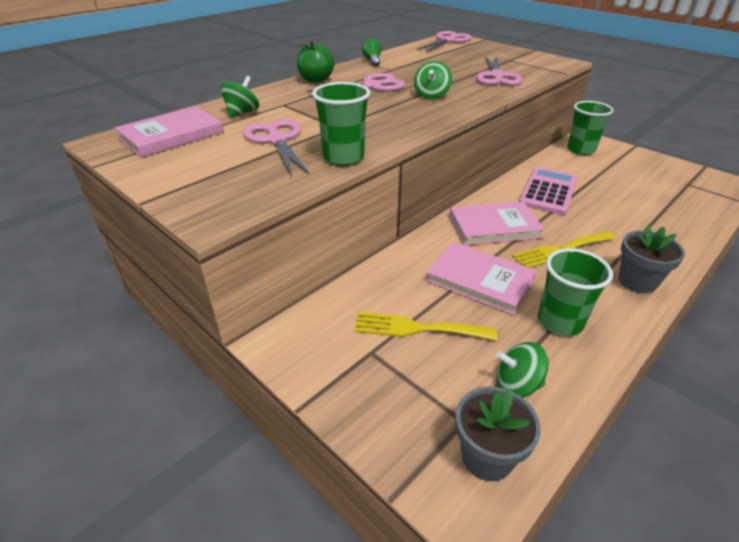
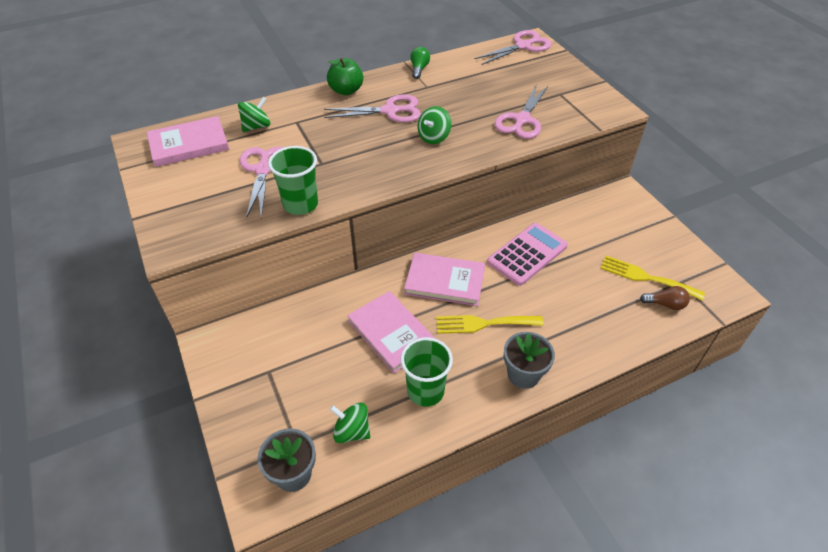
camera: 20 degrees right, 10 degrees up
(417, 328) = (313, 362): yellow fork -> yellow fork (646, 277)
(581, 150) = (607, 208): green cup -> none
(694, 201) = (665, 304): none -> brown light bulb

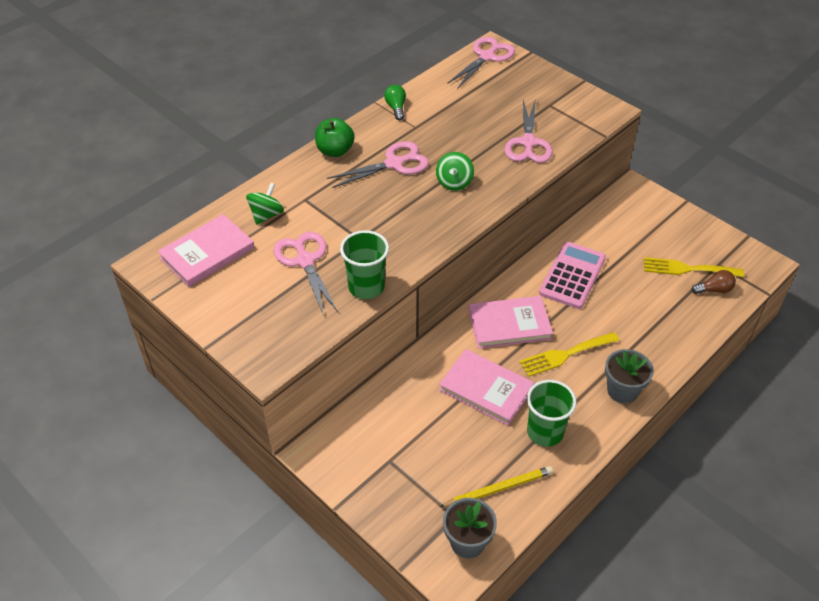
camera: 20 degrees left, 0 degrees up
(352, 431) = (498, 488): green spinning top -> yellow pencil

